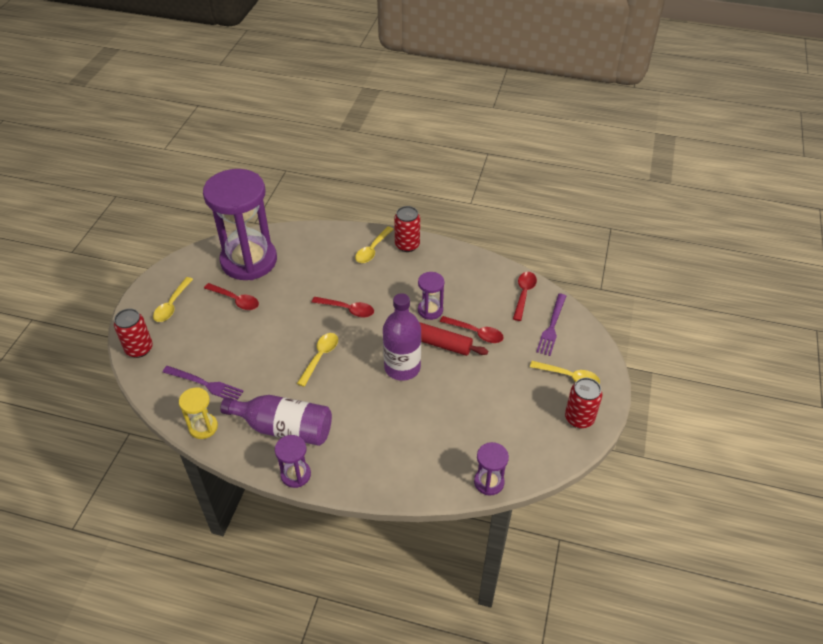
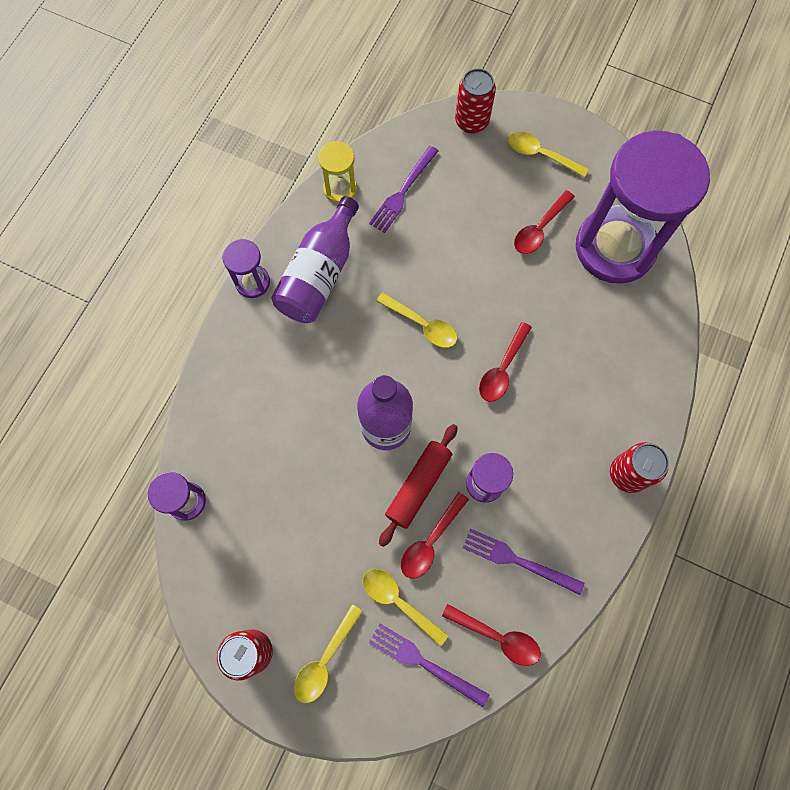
camera: 100 degrees right, 25 degrees up
(372, 250) = (621, 419): yellow spoon -> yellow spoon (398, 601)
(475, 289) = (518, 560): none -> purple fork

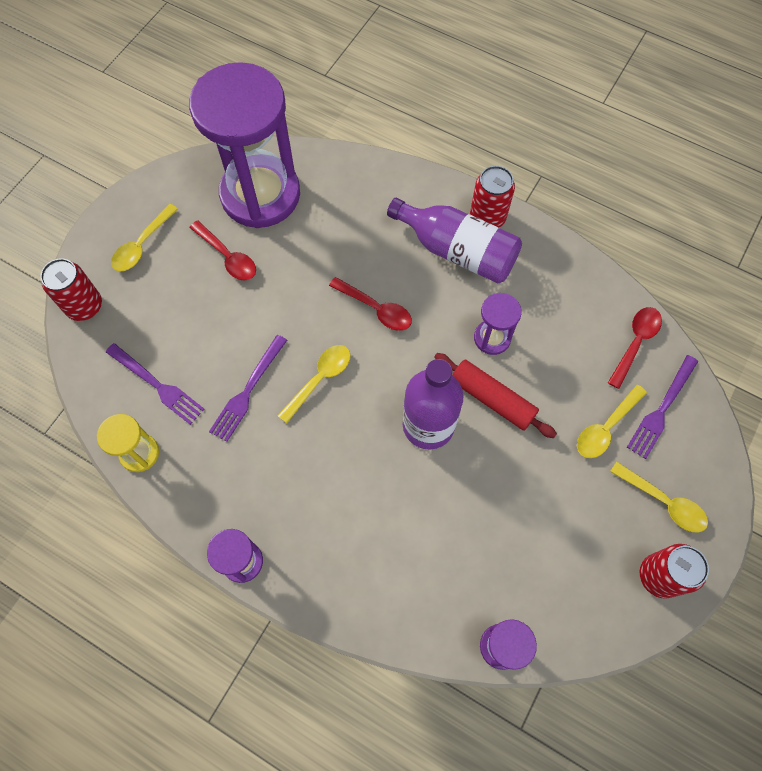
camera: 85 degrees left, 5 degrees down
(320, 274) = (244, 483): purple bottle -> purple bottle (457, 251)
(430, 541) = (547, 393): red spoon -> none
(518, 560) = (566, 317): purple fork -> purple fork (247, 391)

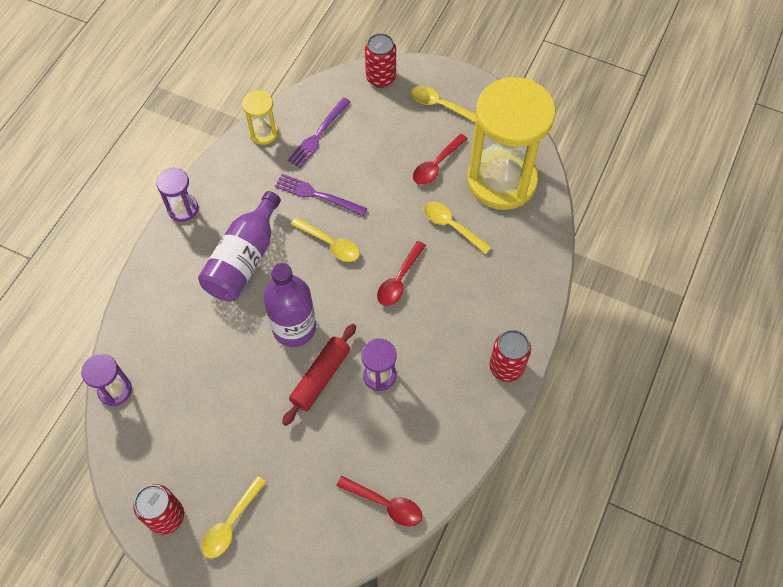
camera: 85 degrees right, 5 degrees down
(260, 194) = (501, 180): purple hourglass -> yellow hourglass
(457, 251) = (466, 342): purple bottle -> purple bottle (244, 259)
(605, 428) = (298, 474): yellow spoon -> yellow spoon (451, 226)
(661, 409) = (319, 526): purple fork -> none

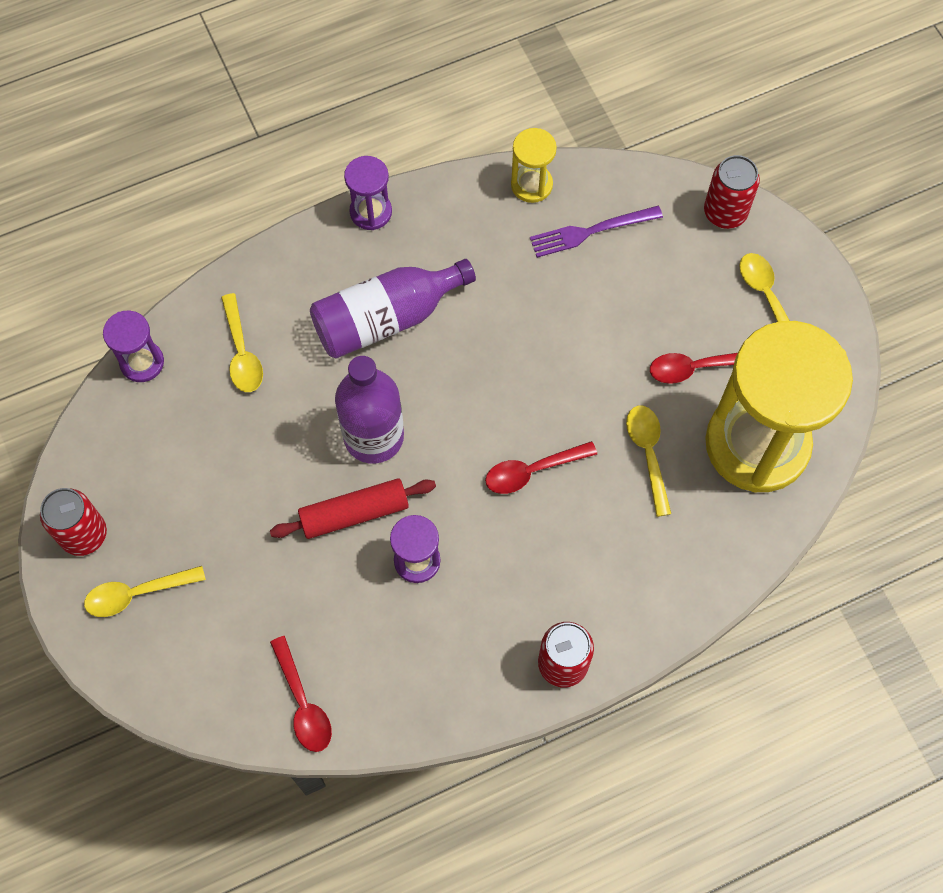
camera: 40 degrees right, 5 degrees up
(317, 195) = (528, 302): purple fork -> none
(330, 244) = (493, 371): yellow spoon -> yellow spoon (242, 353)

